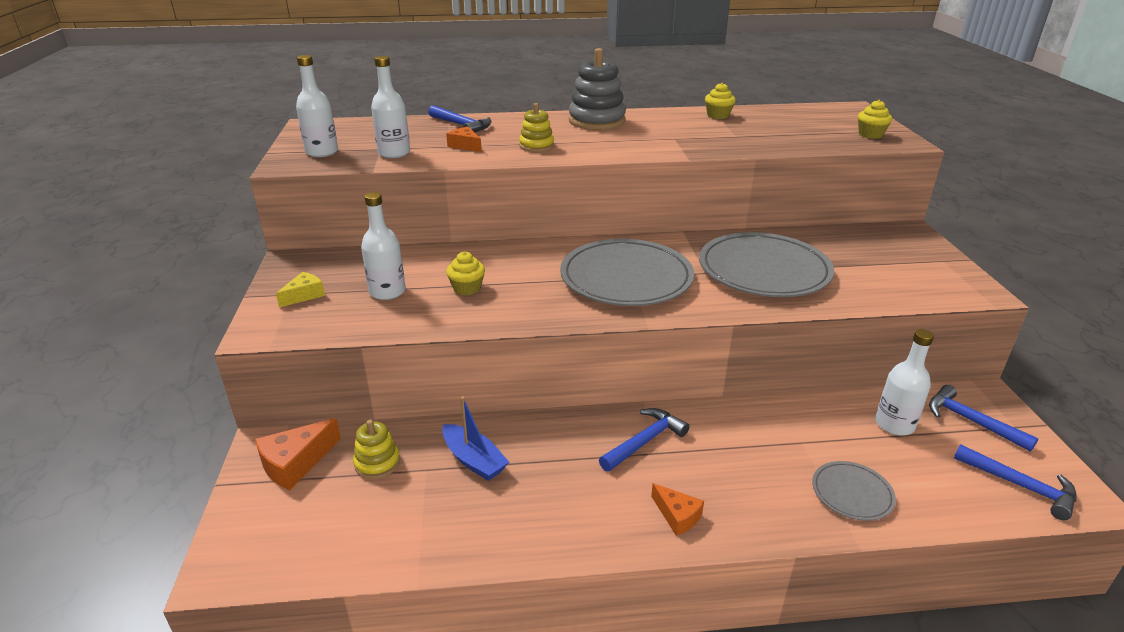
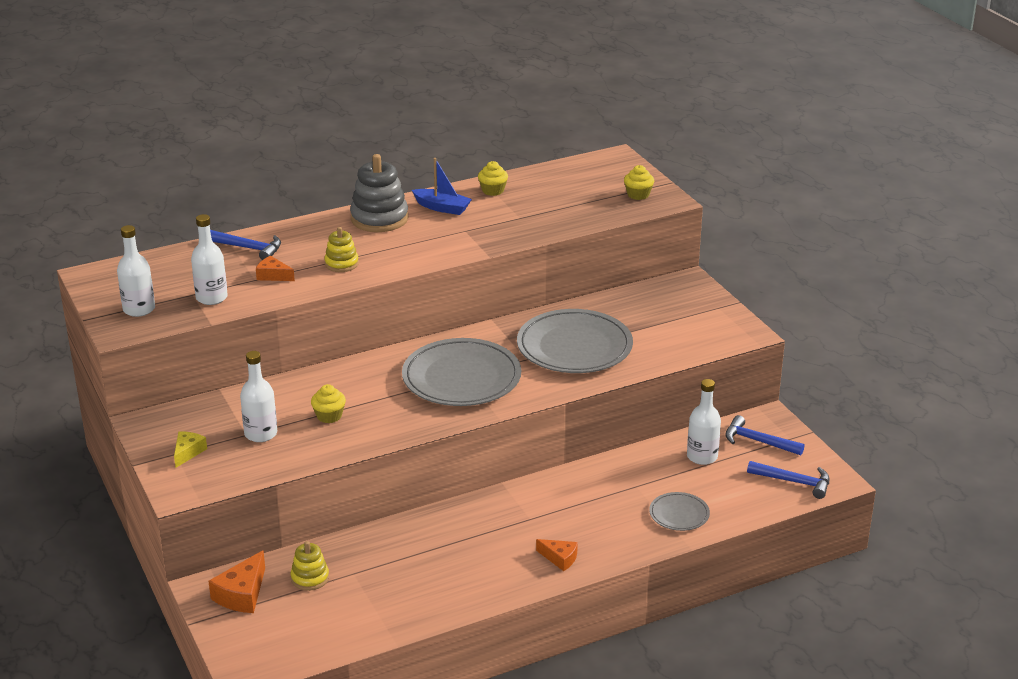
camera: 20 degrees left, 0 degrees up
(474, 460) = (387, 558): blue boat -> blue boat (442, 208)
(644, 441) = (515, 513): blue hammer -> none

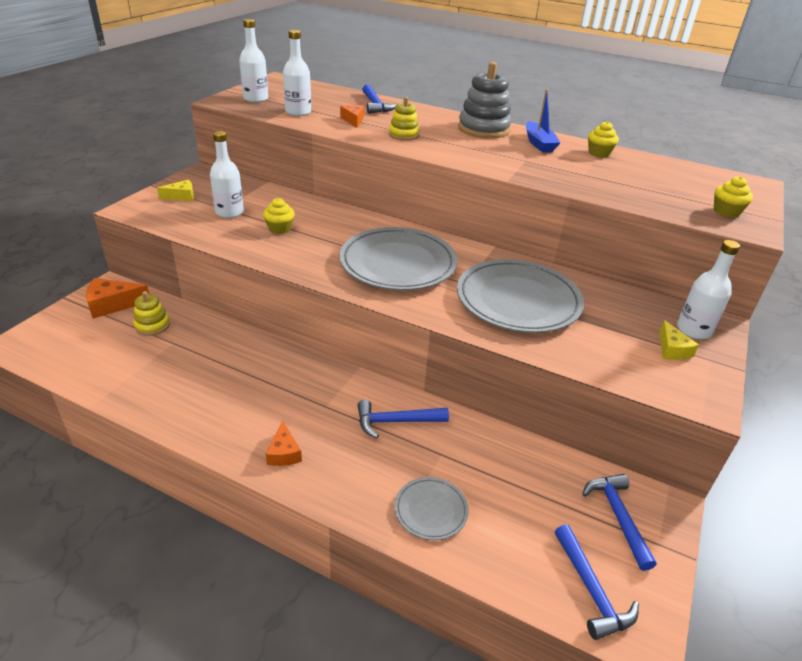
camera: 50 degrees right, 5 degrees up
(583, 492) = (396, 421): none -> blue hammer
(694, 315) = (672, 349): none -> yellow cheese
(702, 456) = (539, 482): white bottle -> white bottle (693, 330)

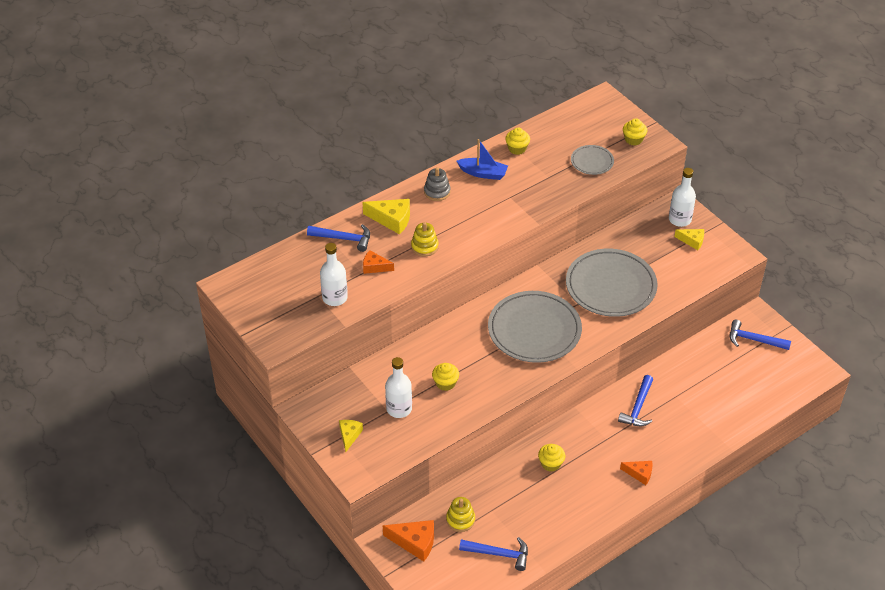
camera: 60 degrees left, 10 degrees up
(112, 304) = (415, 542): orange cheese -> orange cheese turned 90 degrees counterclockwise
(255, 99) = (281, 318): white bottle -> none
(262, 369) = (551, 463): none -> yellow cupcake
(422, 118) = (392, 220): none -> yellow cheese
(431, 510) = (715, 419): grey plate -> grey plate (592, 162)
(483, 129) = (437, 192): grey stacking toy -> grey stacking toy, size x0.56
(591, 590) = (790, 376): blue hammer -> blue hammer (499, 554)

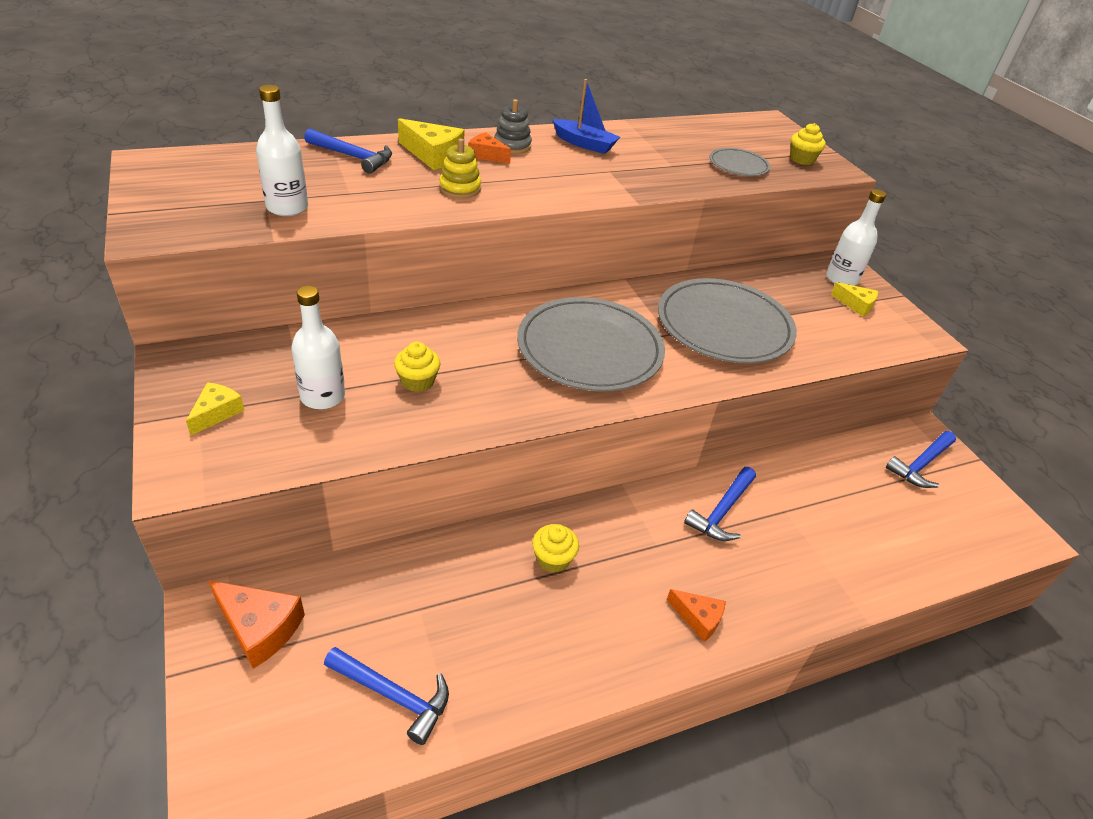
camera: 10 degrees right, 5 degrees down
(375, 267) = (373, 191): orange cheese -> orange cheese (486, 155)
(460, 519) = (359, 610): yellow stacking toy -> none
(517, 148) = (641, 134): yellow cupcake -> none
(754, 340) = (921, 464): blue hammer -> blue hammer turned 75 degrees counterclockwise

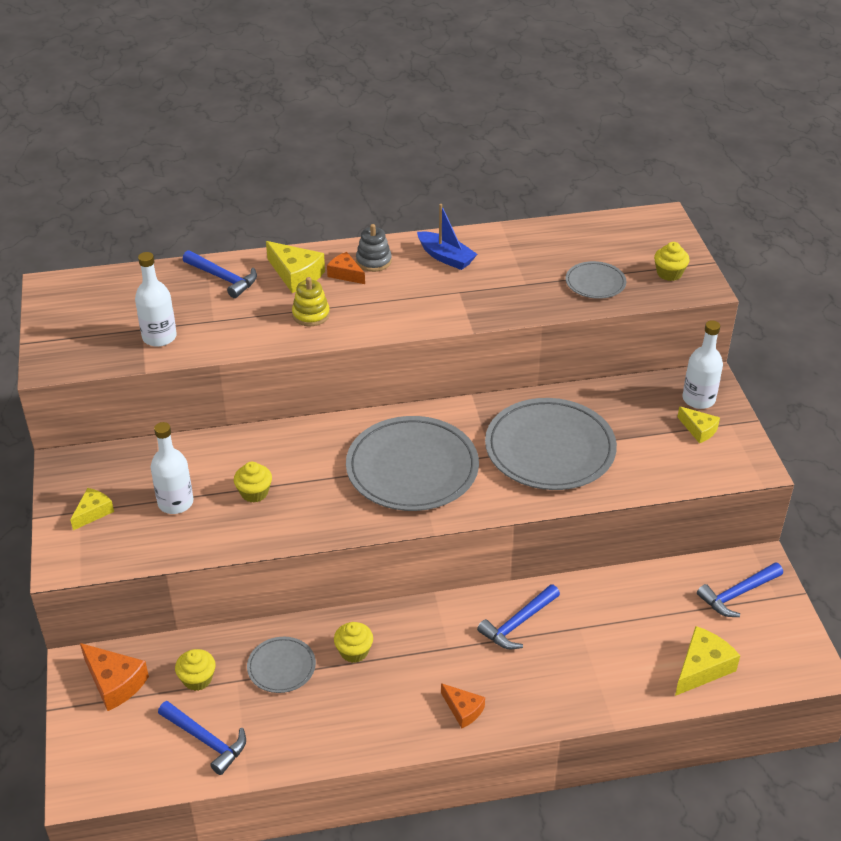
camera: 15 degrees right, 0 degrees up
(369, 612) = (197, 679): none -> yellow cupcake
(471, 586) = (281, 667): none -> grey plate
(925, 544) = (702, 668): none -> yellow cheese

